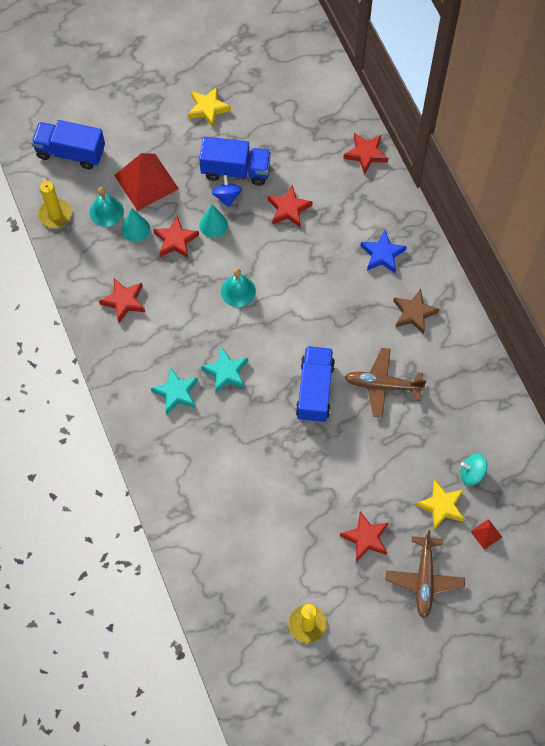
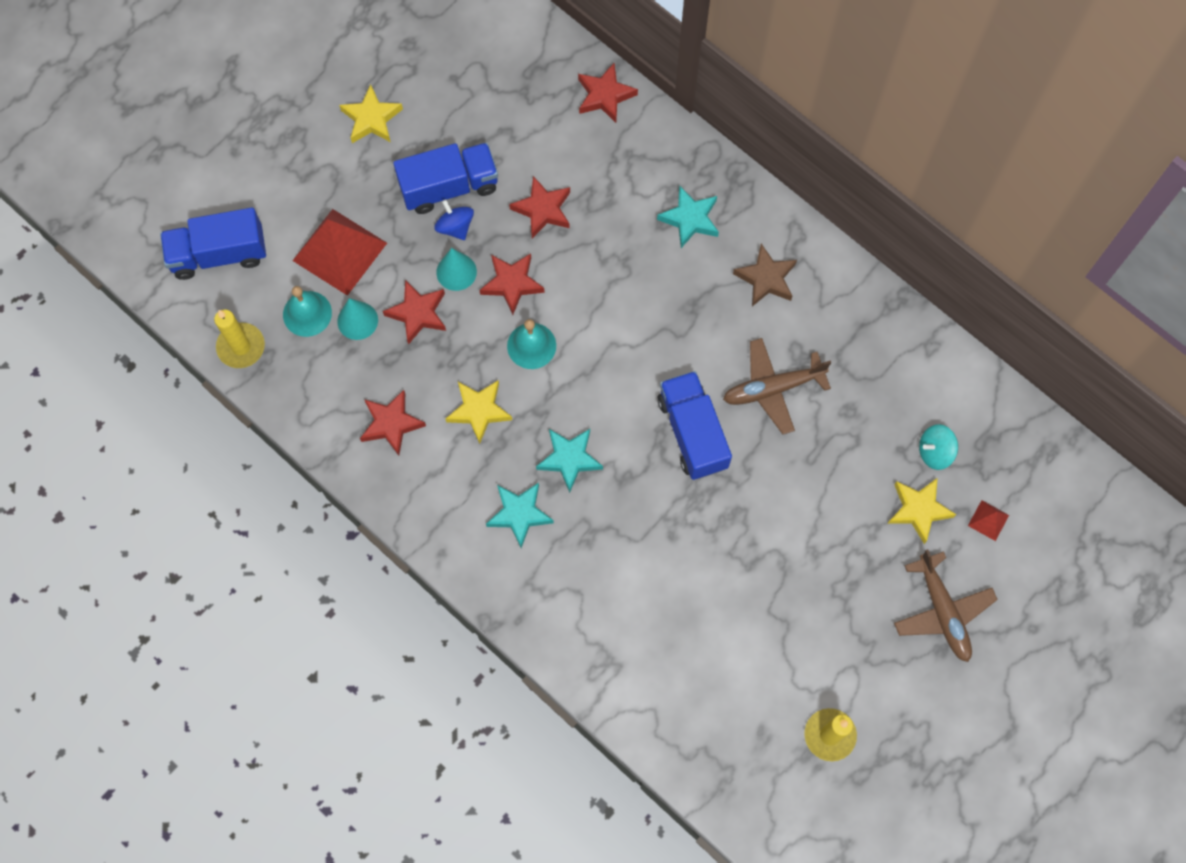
camera: 25 degrees left, 5 degrees up
(183, 317) = (479, 411): none -> yellow star
(365, 538) = (847, 592): red star -> red star (512, 284)
(382, 254) = (690, 219): blue star -> turquoise star

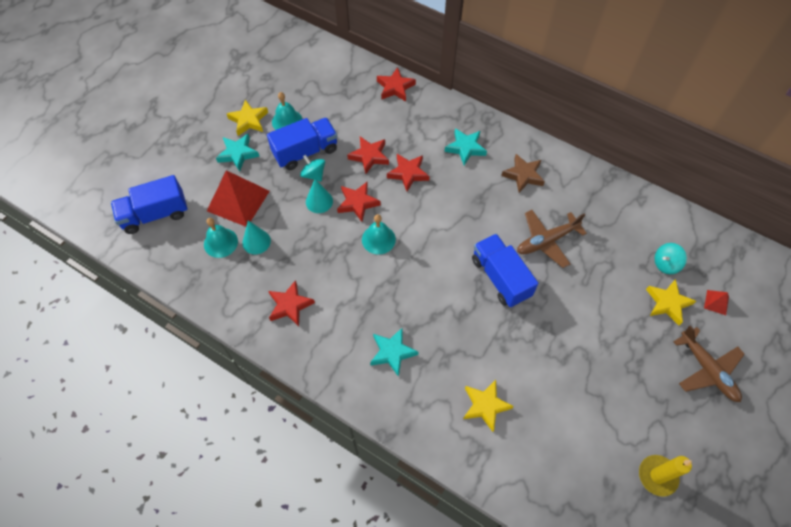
camera: 10 degrees left, 10 degrees down
(241, 347) = (176, 271): yellow candle -> none
(418, 313) = (297, 231): red star -> red star (408, 173)
(429, 129) = (287, 121): none -> turquoise bell
(455, 227) = (313, 174): blue spinning top -> turquoise spinning top
(479, 411) = (350, 287): yellow star -> yellow star (485, 406)
(569, 459) = (420, 309): turquoise star -> turquoise star (238, 154)

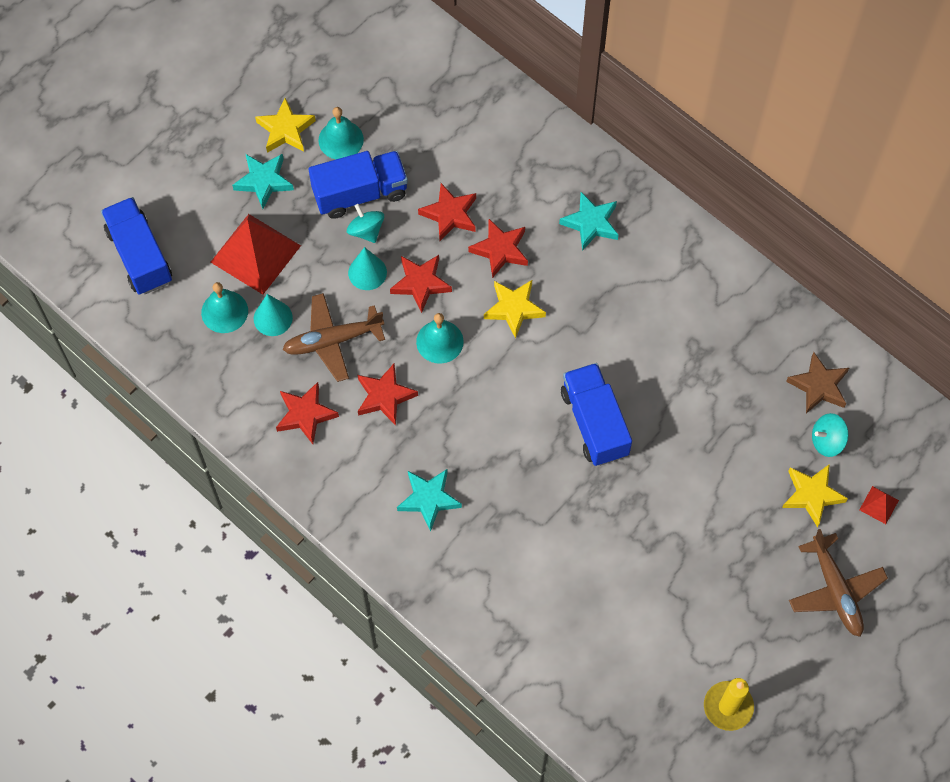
camera: 10 degrees right, 5 degrees up
(155, 214) = (140, 256): blue truck -> blue truck turned 75 degrees clockwise
(395, 87) = (509, 108): red star -> red star (385, 396)
(485, 406) = (533, 586): yellow star -> yellow star (514, 309)
(523, 175) = (664, 279): brown star -> brown star (819, 386)
(546, 241) = (671, 381): brown plane -> brown plane (332, 340)

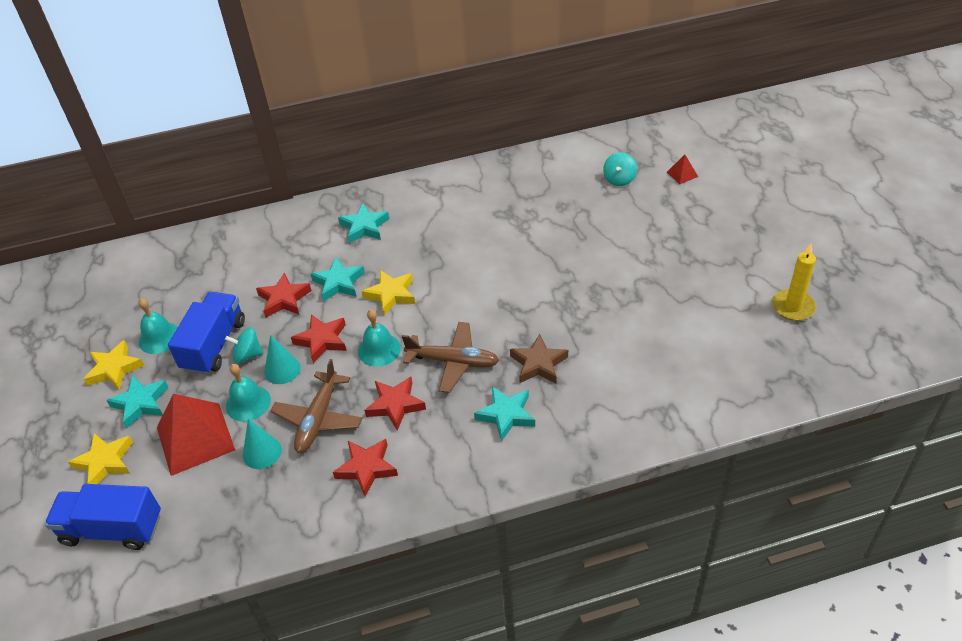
camera: 55 degrees left, 20 degrees down
(224, 311) = (224, 486): turquoise bell -> turquoise bell (248, 403)
(500, 250) = (338, 283): red star -> turquoise star
(594, 423) = (518, 288): blue truck -> none
(812, 495) = (654, 201): yellow star -> yellow star (105, 462)
(819, 386) = (577, 168): brown star -> brown star (538, 364)
(835, 590) = (732, 217): brown plane -> brown plane (453, 362)

